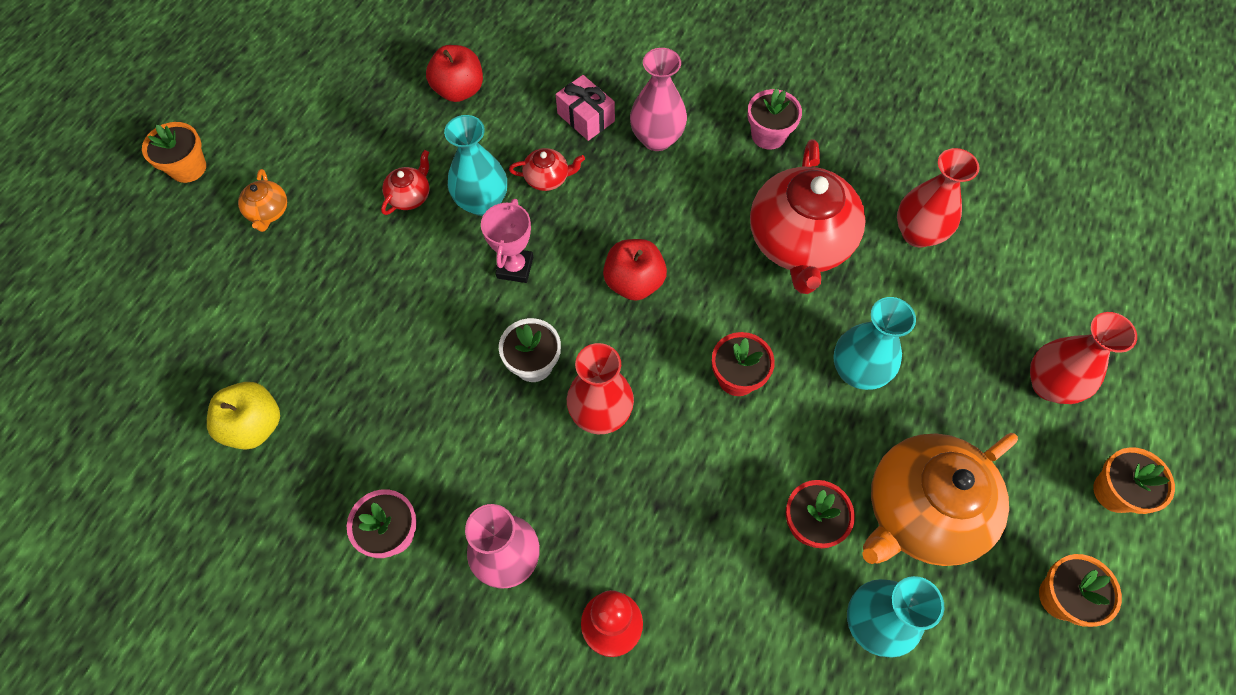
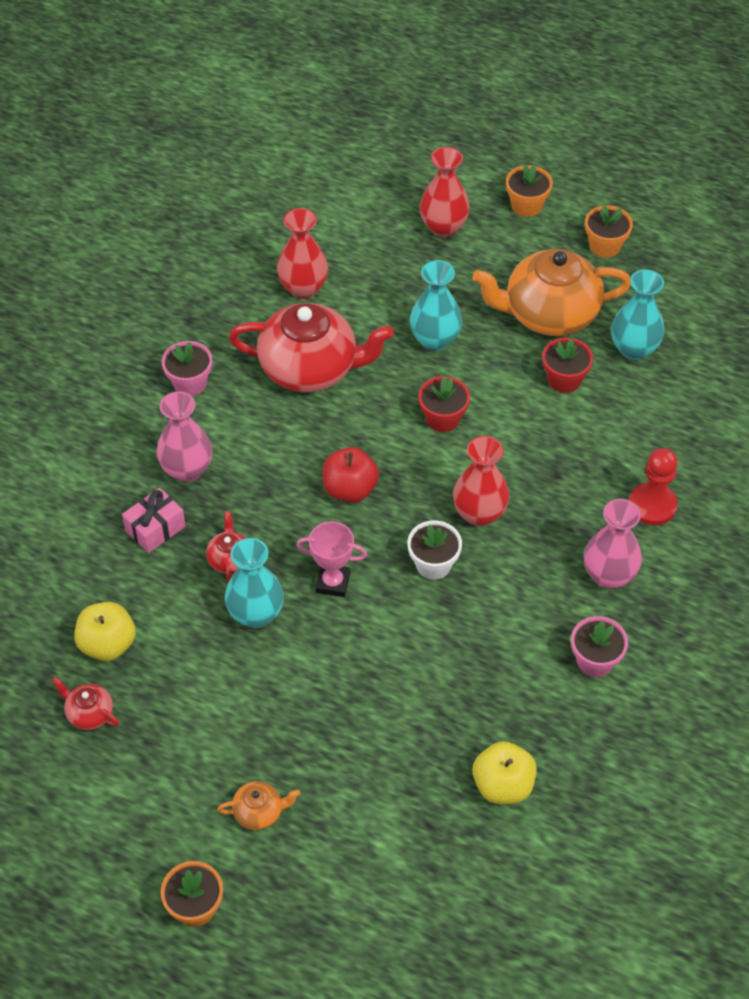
camera: 90 degrees left, 10 degrees down
(410, 196) = (245, 679): red teapot -> red teapot (89, 713)
(459, 90) = (108, 644): red apple -> yellow apple
(921, 511) = (549, 314): orange teapot -> orange teapot turned 120 degrees clockwise

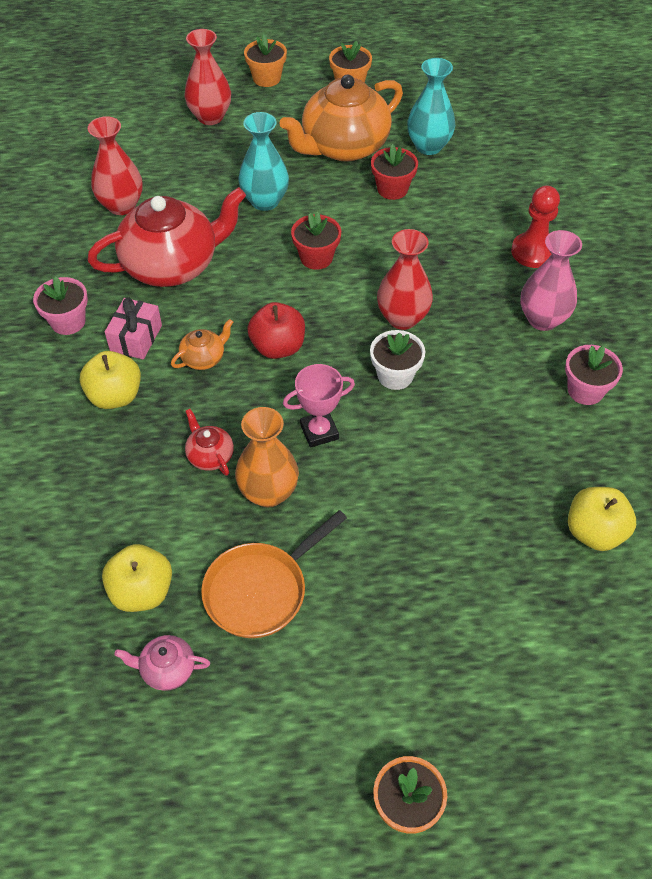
camera: 30 degrees left, 0 degrees up
(89, 713) = (167, 669): red teapot -> pink teapot
(155, 528) = (119, 461): pink gift -> pink gift (136, 338)
(187, 470) = (115, 396): pink vase -> yellow apple
(197, 690) = (260, 590): none -> orange pan
(256, 614) = (268, 492): turquoise vase -> orange vase
(259, 812) = (401, 675): orange teapot -> orange teapot (204, 358)

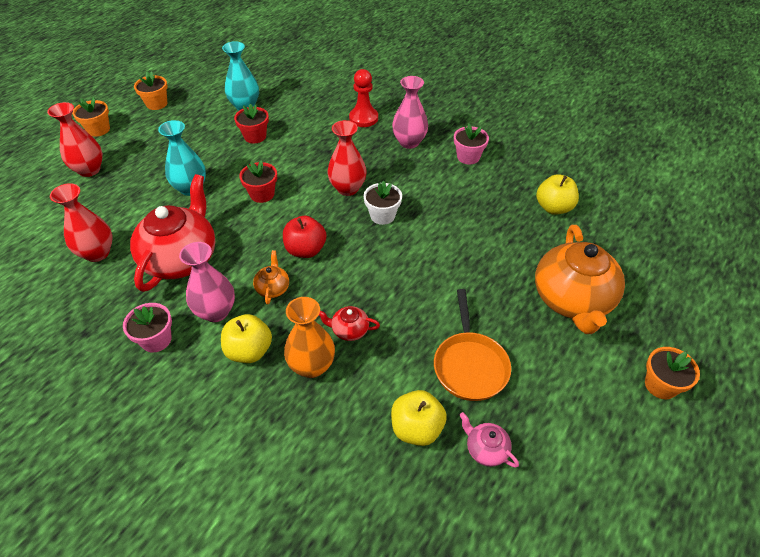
camera: 50 degrees left, 5 degrees down
(136, 338) = (216, 312): pink gift -> pink vase
(167, 669) = (486, 449): pink teapot -> pink teapot turned 90 degrees clockwise
(268, 492) = (404, 319): orange vase -> orange vase (312, 366)
(319, 432) = (386, 270): pink trophy -> none
(343, 146) = (198, 134): orange teapot -> orange teapot (572, 300)

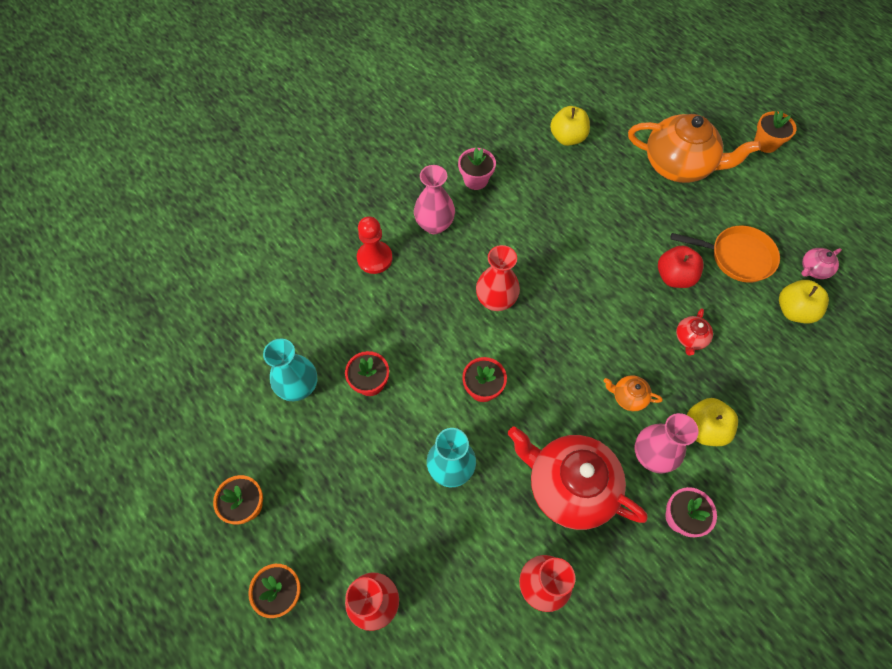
camera: 75 degrees left, 15 degrees up
(305, 250) = (581, 358): red apple -> red apple (674, 276)
(312, 366) = (726, 377): orange vase -> none
(382, 215) = (546, 277): white flower pot -> none

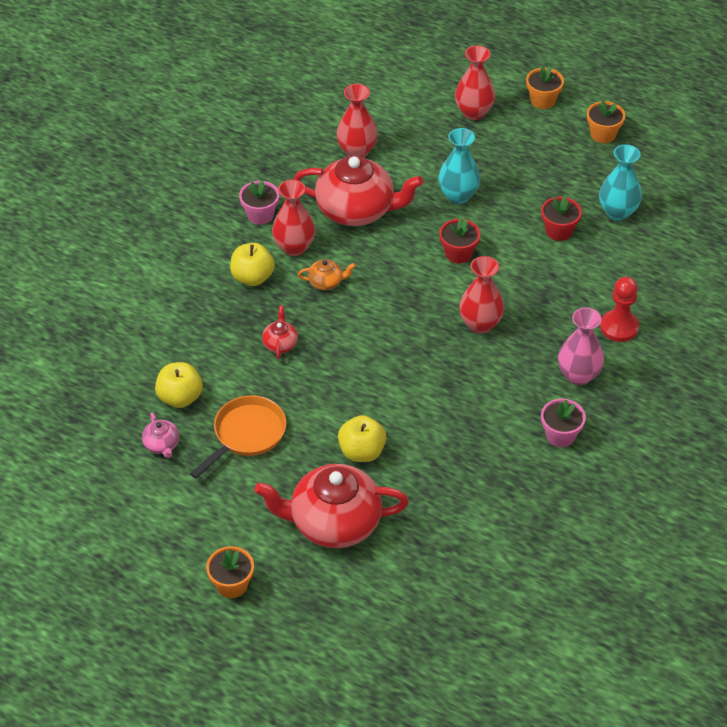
camera: 160 degrees right, 15 degrees down
(567, 138) = (478, 518): yellow apple -> yellow apple (362, 452)
(652, 455) = (294, 247): pink vase -> red vase
(674, 276) = (309, 395): red apple -> none
(679, 165) = (333, 523): orange teapot -> red teapot
(737, 257) = (246, 434): orange pan -> orange pan turned 135 degrees clockwise
(813, 269) = (162, 445): pink teapot -> pink teapot turned 120 degrees clockwise

